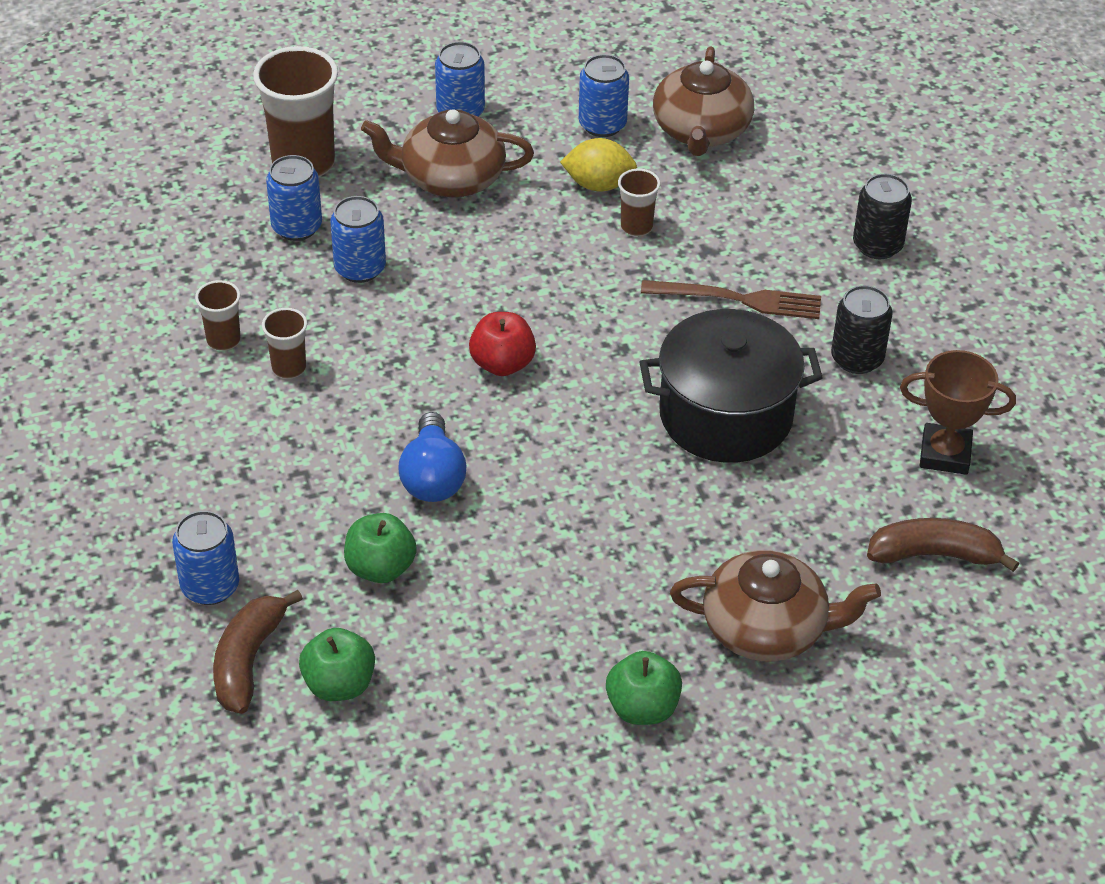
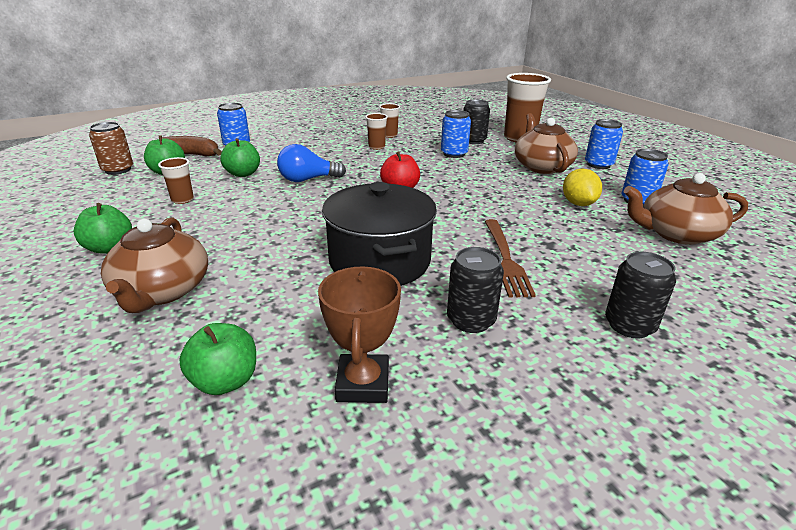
camera: 80 degrees right, 15 degrees down
(297, 227) = (473, 141): blue can -> black can
(305, 769) = (118, 170): none -> brown can
(636, 227) = (550, 218): brown cup -> brown cup (182, 200)
(934, 554) = (225, 381): brown banana -> green apple

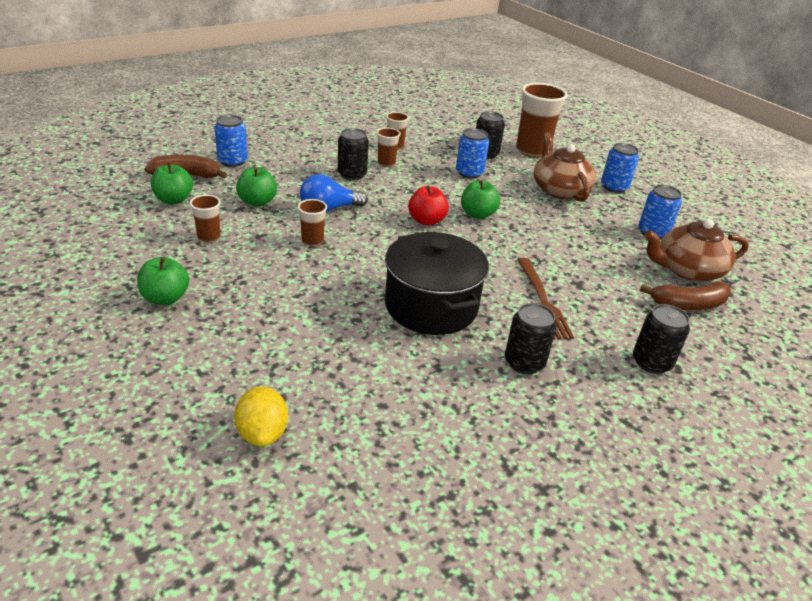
camera: 10 degrees left, 5 degrees up
(118, 170) = (116, 197): brown can -> none
(162, 291) = (243, 343): brown teapot -> none
(225, 381) = (339, 425): green apple -> green apple (477, 214)
(280, 204) = (312, 241): none -> brown cup
(341, 155) = (352, 174): none -> black can
(363, 384) = (451, 422): brown trophy -> none
(578, 203) = (599, 236): yellow lemon -> yellow lemon (262, 433)
(677, 266) = (688, 304): none -> brown banana

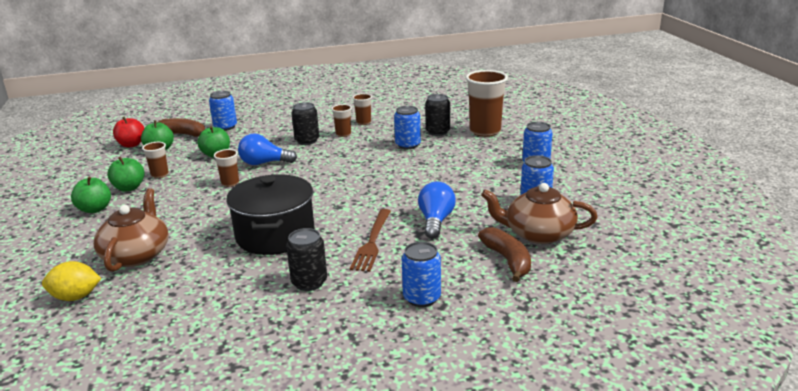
camera: 25 degrees right, 10 degrees down
(262, 433) = (76, 297): yellow lemon -> yellow lemon turned 75 degrees clockwise
(426, 221) = (334, 177): red apple -> red apple (131, 145)
(477, 214) = (382, 175): green apple -> green apple (129, 188)
(559, 190) = (478, 162): brown teapot -> brown teapot (136, 255)
(582, 266) = (435, 221): none -> blue light bulb
(651, 362) = (421, 298): black can -> blue can
(688, 304) = (507, 260): brown banana -> brown banana turned 120 degrees counterclockwise

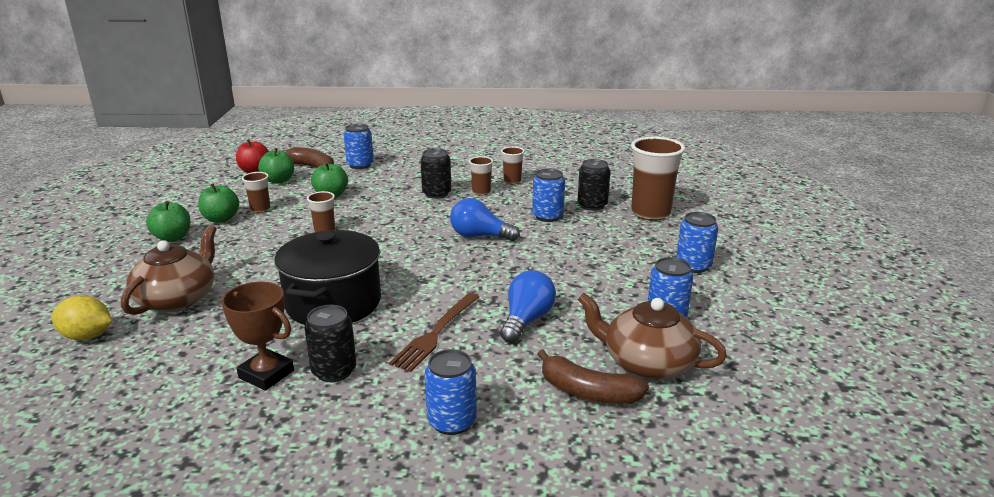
camera: 15 degrees right, 0 degrees up
(255, 295) = (266, 374): none -> brown trophy
(264, 163) = (375, 213): blue light bulb -> blue light bulb (479, 236)
(507, 260) = (588, 392): brown banana -> brown banana turned 120 degrees clockwise

